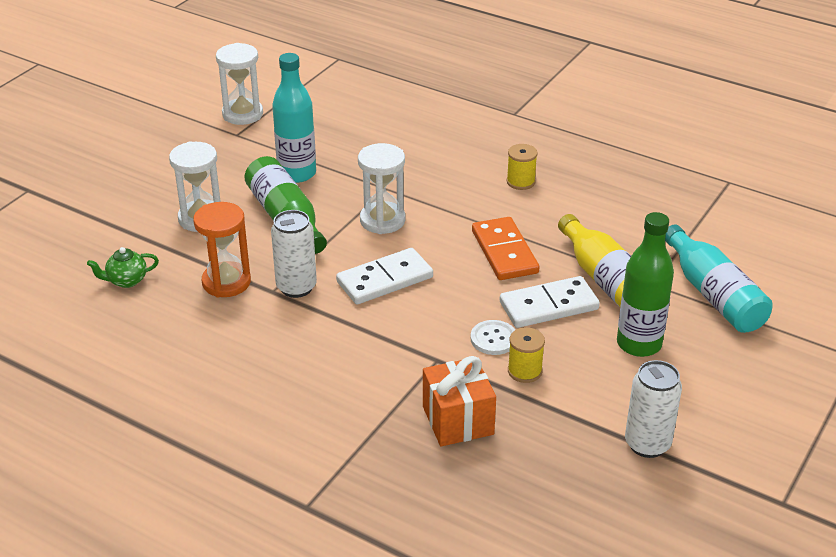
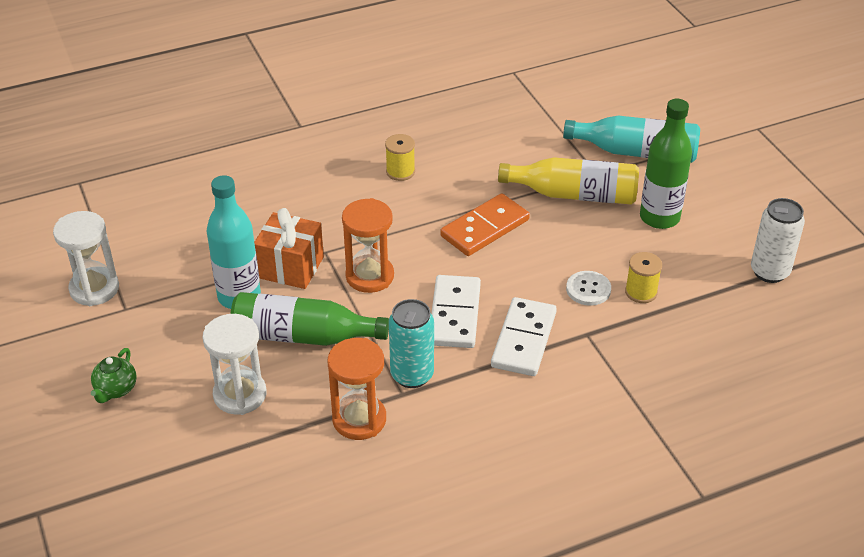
camera: 55 degrees left, 5 degrees up
(126, 281) = (285, 492): green teapot -> green teapot (116, 389)
(296, 287) = (412, 375): white can -> turquoise can
(382, 220) = (369, 276): white hourglass -> orange hourglass
(458, 420) = (668, 358): orange gift -> orange gift (291, 267)
(504, 252) = (484, 228): orange domino -> orange domino turned 60 degrees counterclockwise
(549, 306) = (575, 239): white domino -> white domino (524, 340)

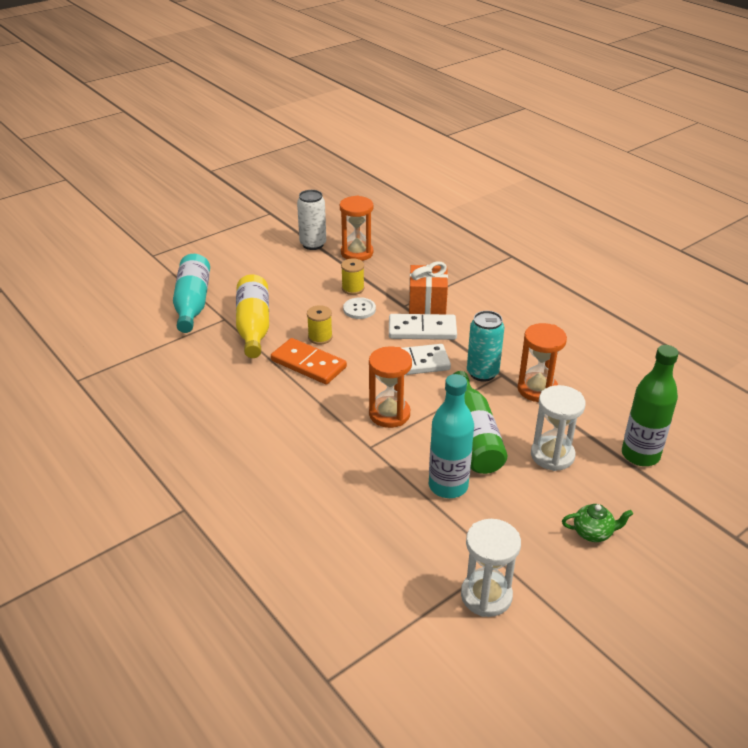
camera: 105 degrees left, 5 degrees down
(291, 267) = (398, 463): orange gift -> orange gift (427, 304)
(400, 172) = (246, 423): yellow spool -> yellow spool (320, 337)
(659, 217) = (270, 287): green bottle -> green bottle (640, 455)
(738, 313) = (357, 253): none -> orange hourglass

